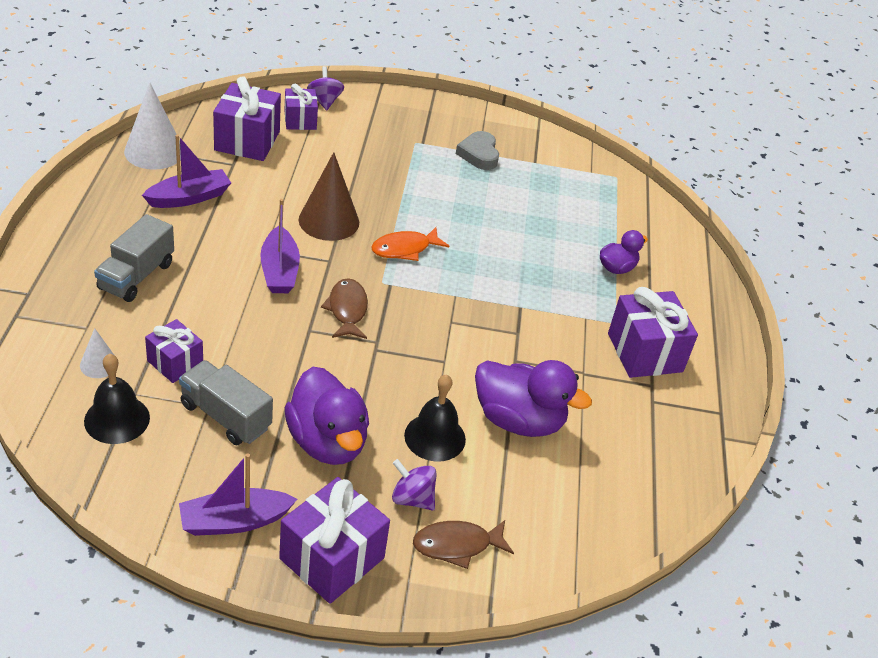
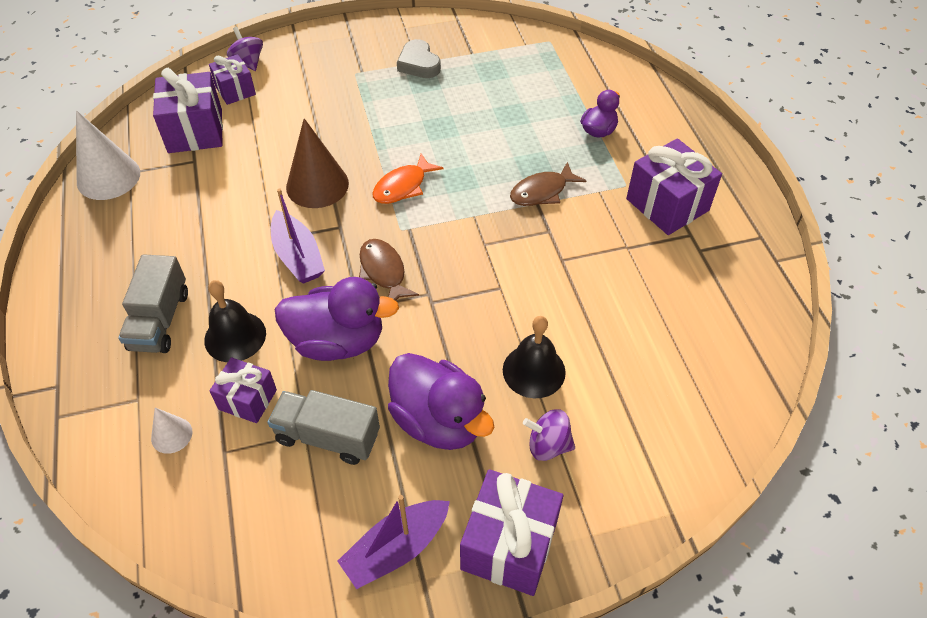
camera: 15 degrees left, 10 degrees up
(117, 419) = (221, 488): black bell -> black bell (235, 336)
(189, 197) = (169, 213): purple boat -> none
(457, 545) = (614, 476): brown fish -> brown fish (542, 192)
(518, 420) = (598, 320): purple duck -> purple duck (337, 341)

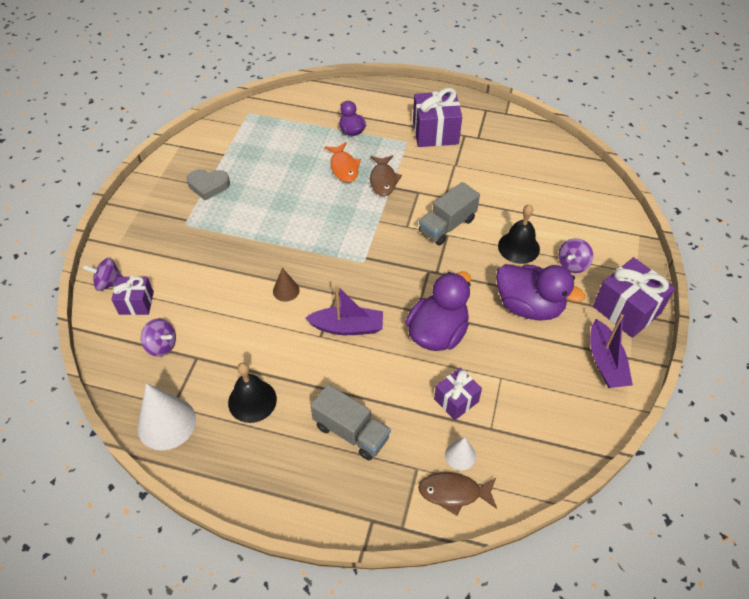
camera: 60 degrees left, 0 degrees up
(195, 131) = (162, 345): purple gift -> purple spinning top
(235, 336) = (396, 389): black bell -> black bell (252, 400)
(317, 185) = (286, 290): brown cone -> brown cone, size x0.52
(327, 437) = (510, 366): grey truck -> grey truck (447, 225)
(383, 271) = (394, 286): brown fish -> brown fish (453, 493)
(403, 186) = (325, 245): orange fish -> orange fish (344, 167)
(439, 421) = (529, 306): purple duck -> purple duck turned 45 degrees clockwise

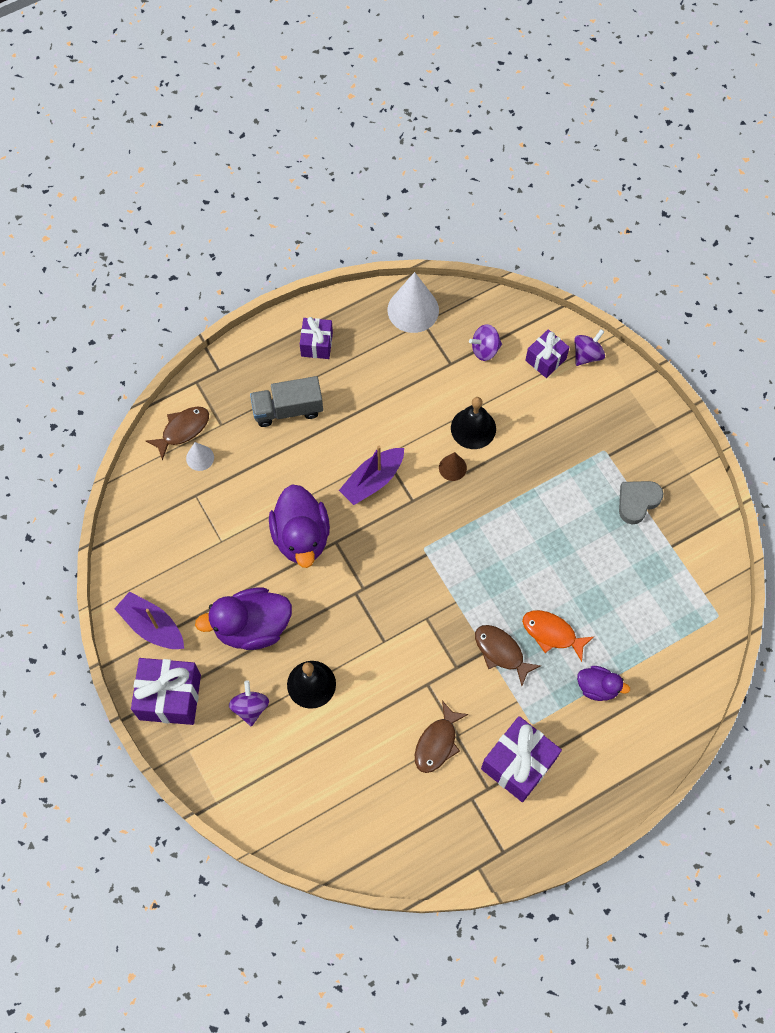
camera: 135 degrees right, 15 degrees up
(252, 400) = (376, 371): black bell -> black bell (473, 428)
(447, 225) = (393, 651): grey truck -> none
(456, 400) = (238, 494): purple gift -> purple gift (317, 344)
(470, 169) = (437, 743): none -> brown fish

